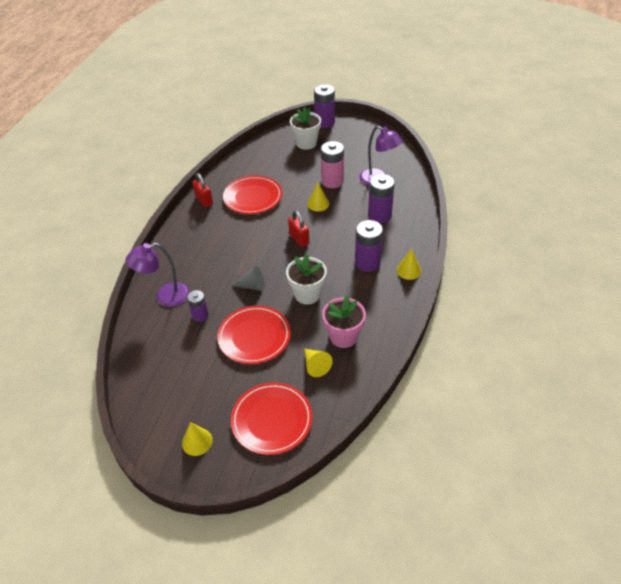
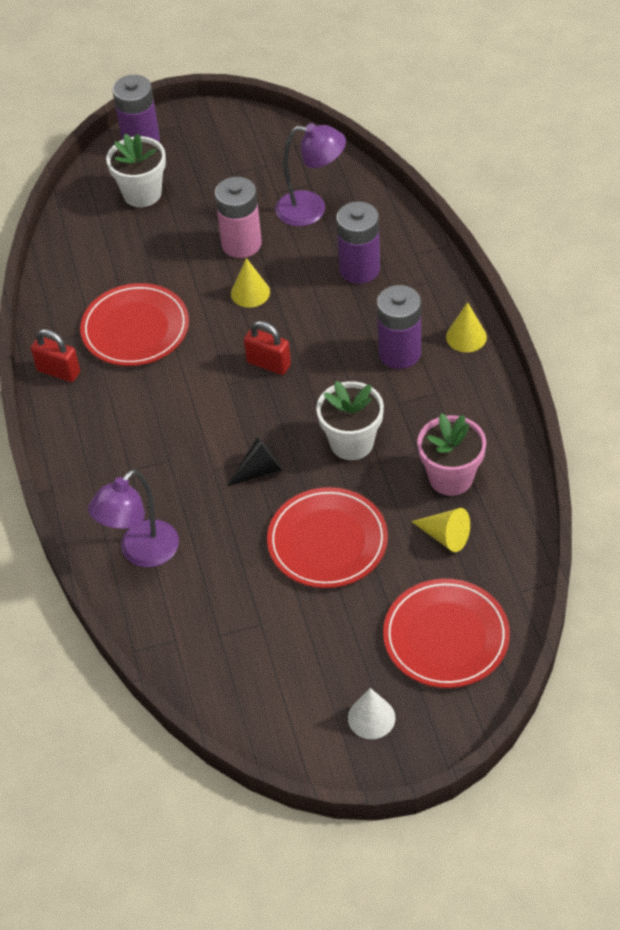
camera: 30 degrees left, 5 degrees up
(197, 441) = (371, 717): yellow cone -> white cone
(200, 315) = (221, 552): purple battery -> none
(252, 286) = (259, 470): grey cone -> black cone

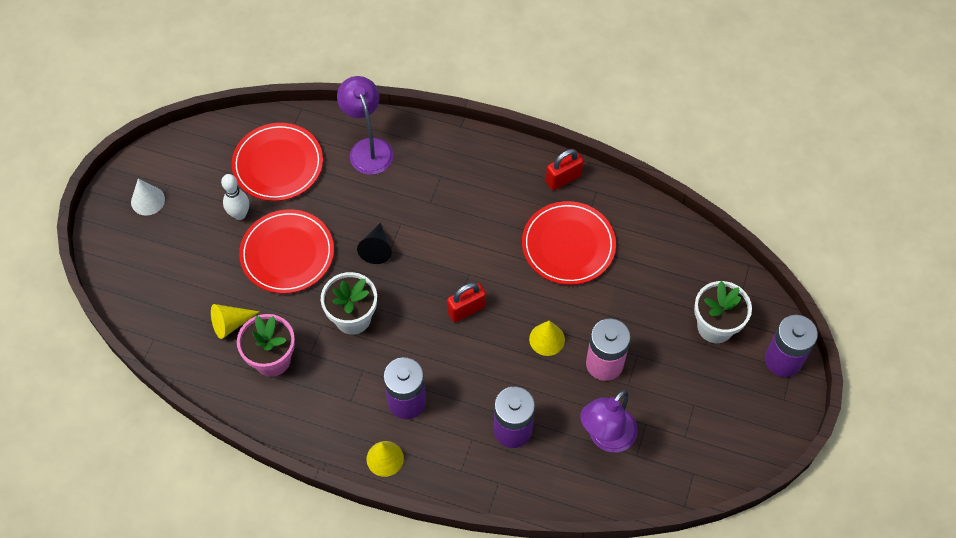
camera: 120 degrees right, 10 degrees up
(316, 615) = (239, 214): none -> white bowling pin
(446, 636) = (161, 274): red plate -> red plate (278, 164)

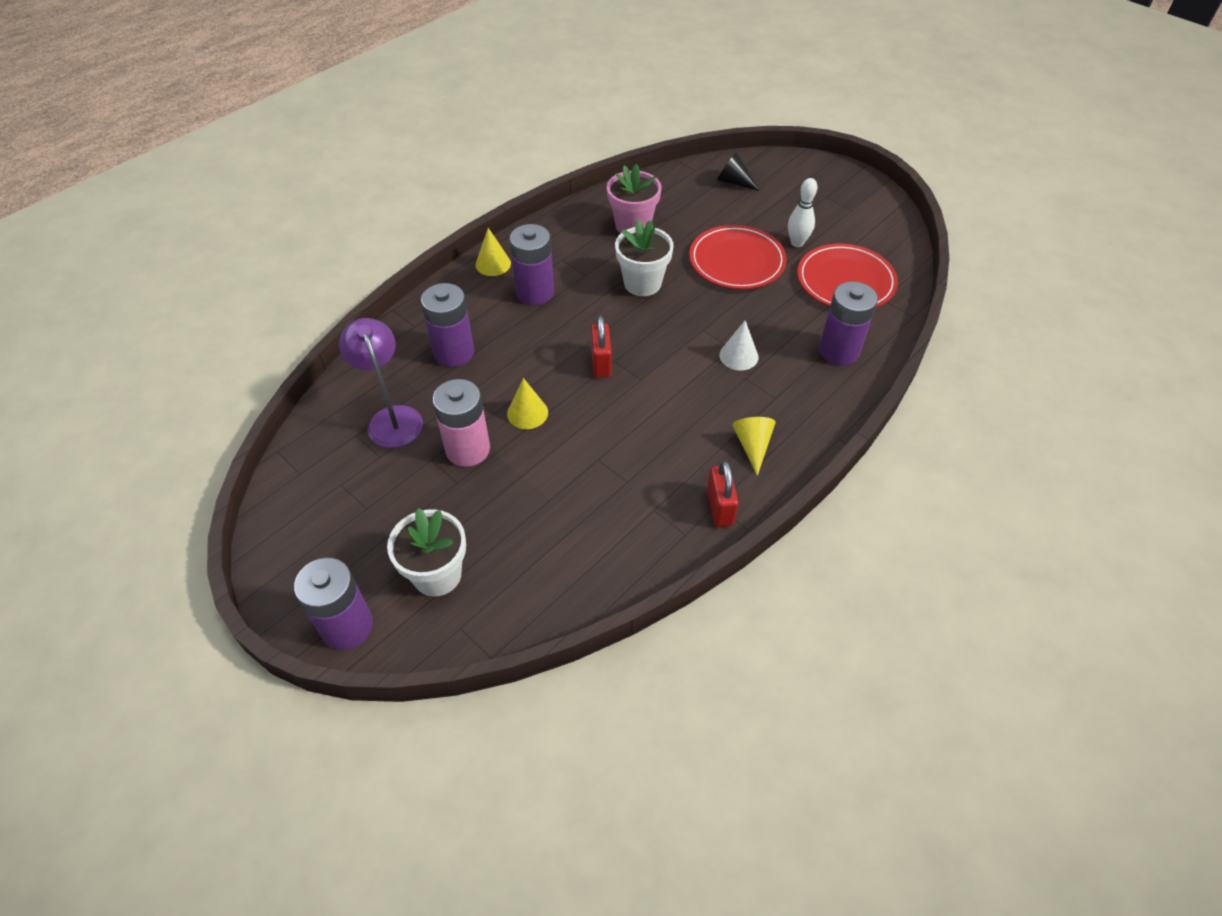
camera: 115 degrees right, 10 degrees down
(148, 200) = (839, 194): white cone -> white cone (738, 356)
(231, 324) = (683, 211): yellow cone -> yellow cone (752, 446)
(368, 148) = (839, 351): purple lamp -> purple battery
(376, 249) = (709, 320): black cone -> black cone (734, 182)
(568, 245) = (627, 476): red plate -> none

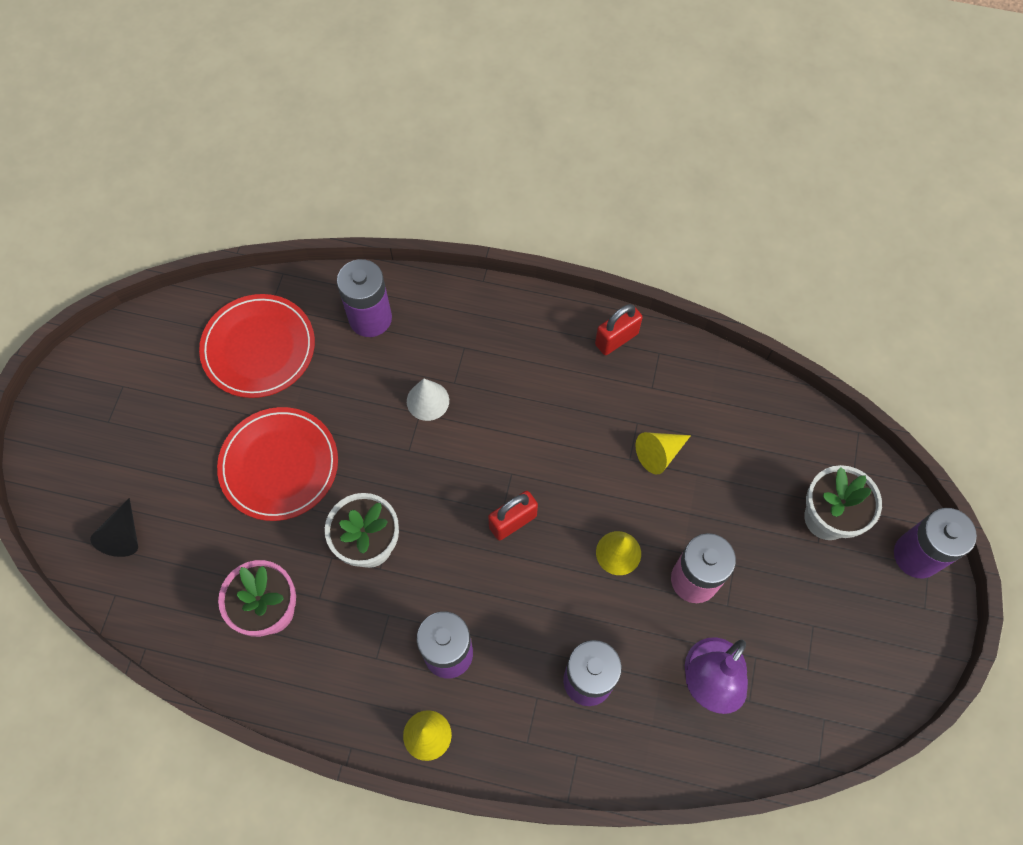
camera: 120 degrees left, 15 degrees up
(752, 446) = (534, 342): yellow cone -> yellow cone (659, 453)
(797, 243) = (215, 418): white bowling pin -> none

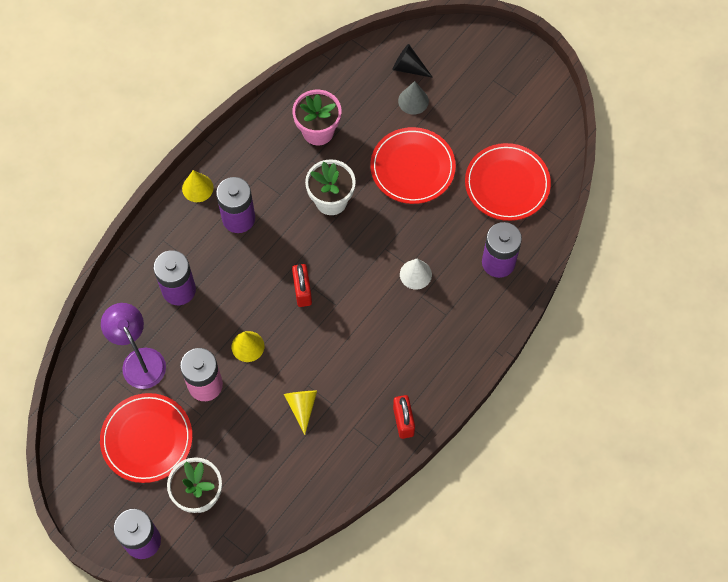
camera: 115 degrees right, 0 degrees up
(176, 507) = (413, 101): none -> grey cone
(800, 615) = (147, 439): none -> red plate

